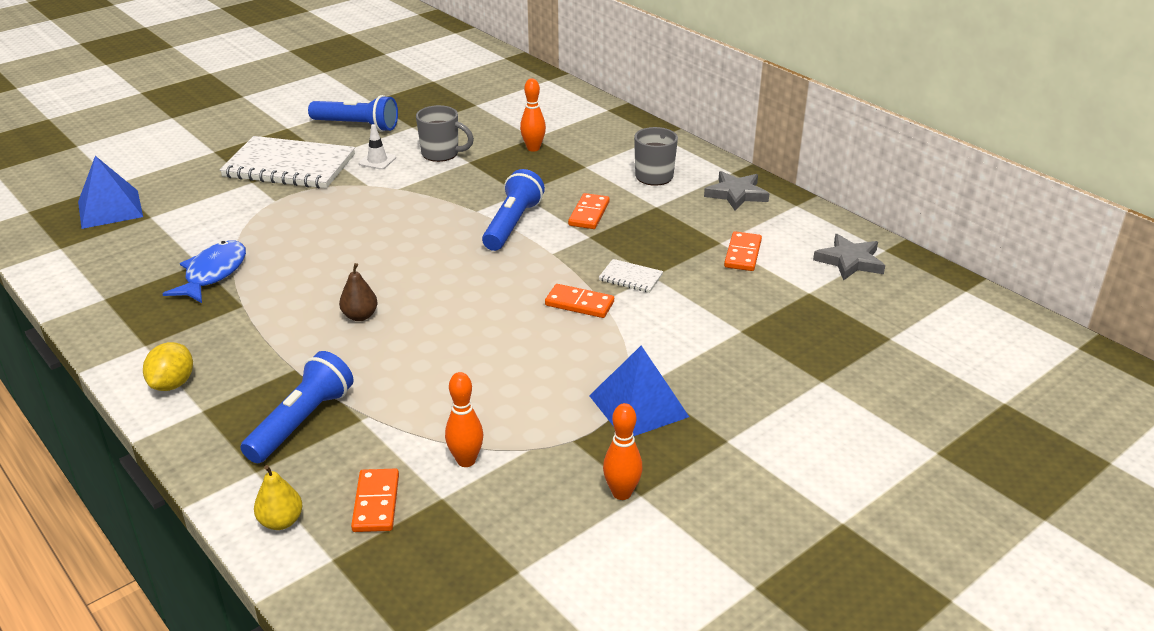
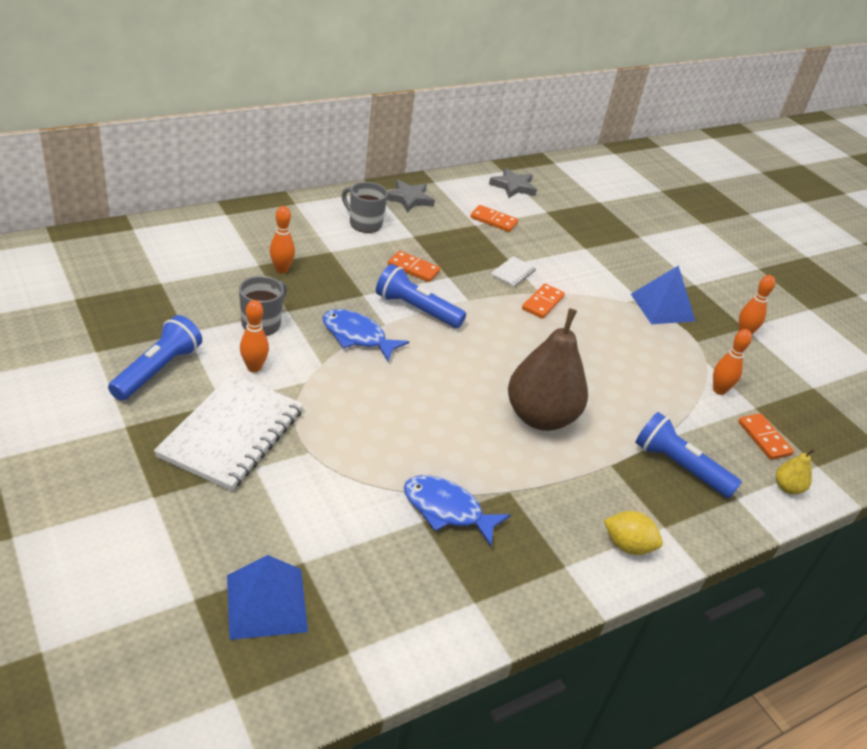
camera: 85 degrees left, 5 degrees up
(360, 316) = (540, 417): brown pear -> brown pear, size x2.38
(376, 503) = (764, 438): orange domino -> orange domino turned 60 degrees clockwise
(377, 161) = (254, 367): white traffic cone -> orange bowling pin
(447, 199) = (357, 336): none -> blue fish

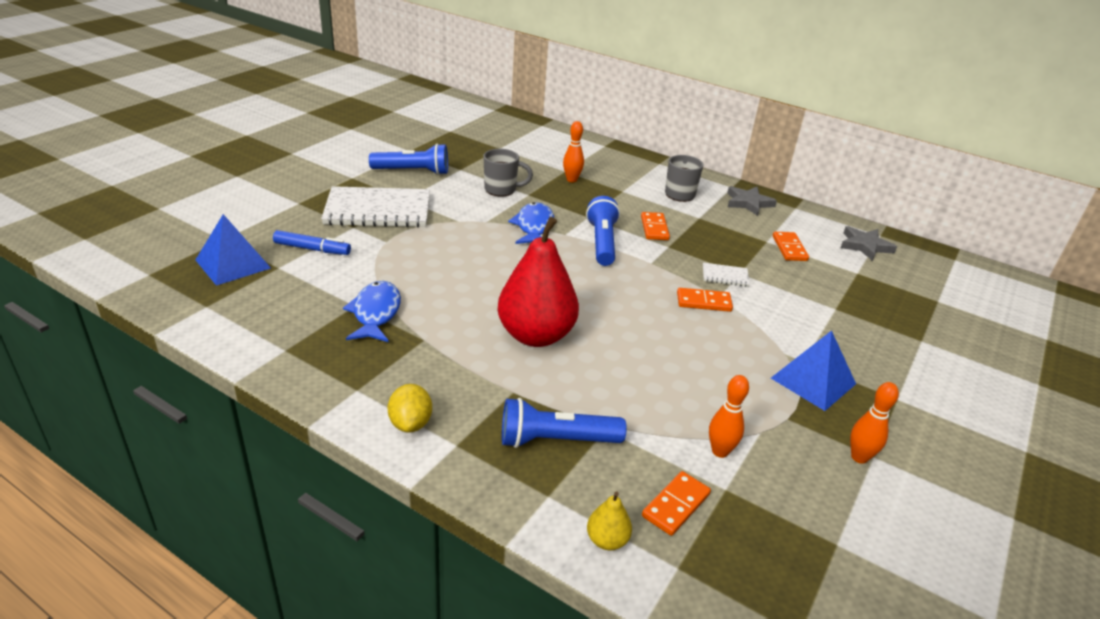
camera: 65 degrees right, 5 degrees down
(254, 367) = (452, 199): orange bowling pin -> none
(282, 519) = (312, 249): none -> blue marker
(540, 417) = (536, 335): brown pear -> red pear
(679, 467) = (556, 440): blue flashlight -> blue flashlight turned 105 degrees counterclockwise

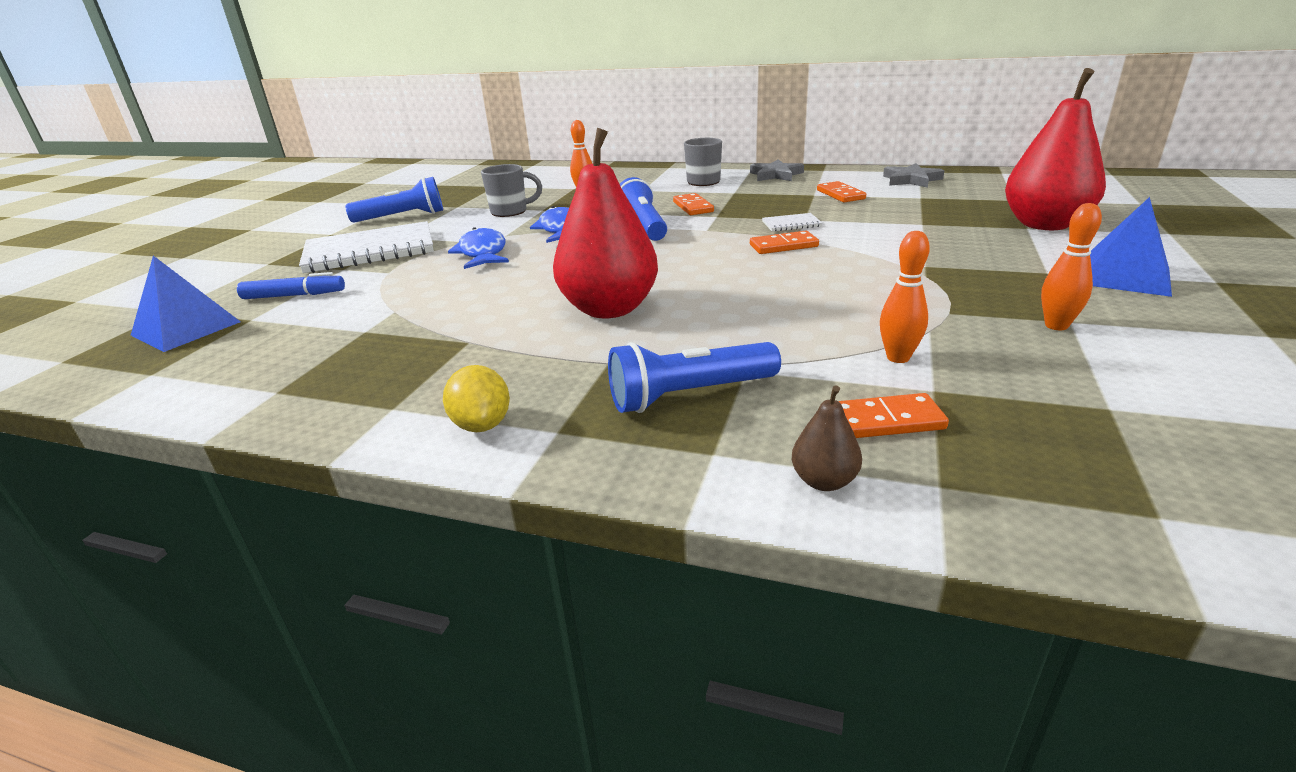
camera: 10 degrees left, 5 degrees down
(375, 313) = (395, 332): blue fish -> blue fish (482, 253)
(607, 540) = (824, 481): yellow pear -> brown pear
(675, 505) = (885, 420): orange domino -> orange domino turned 60 degrees clockwise
(813, 381) = (949, 278): blue pyramid -> blue pyramid (1124, 276)
(939, 342) = (1044, 225): none -> red pear

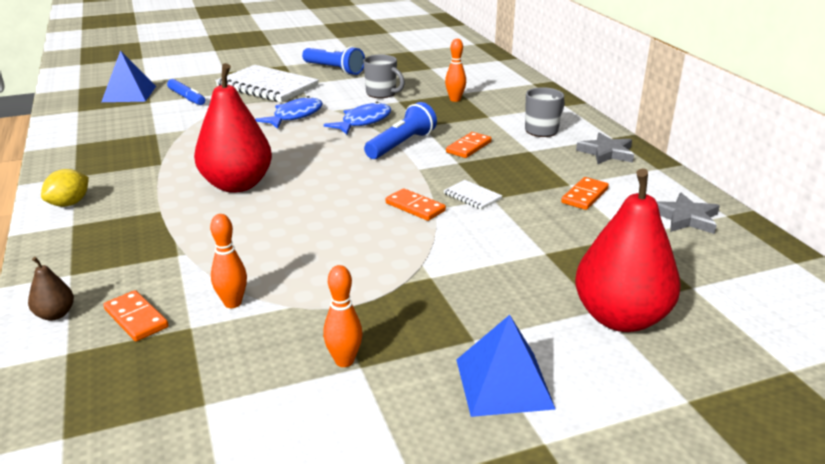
camera: 50 degrees right, 0 degrees up
(689, 395) = (133, 247): blue flashlight -> none

